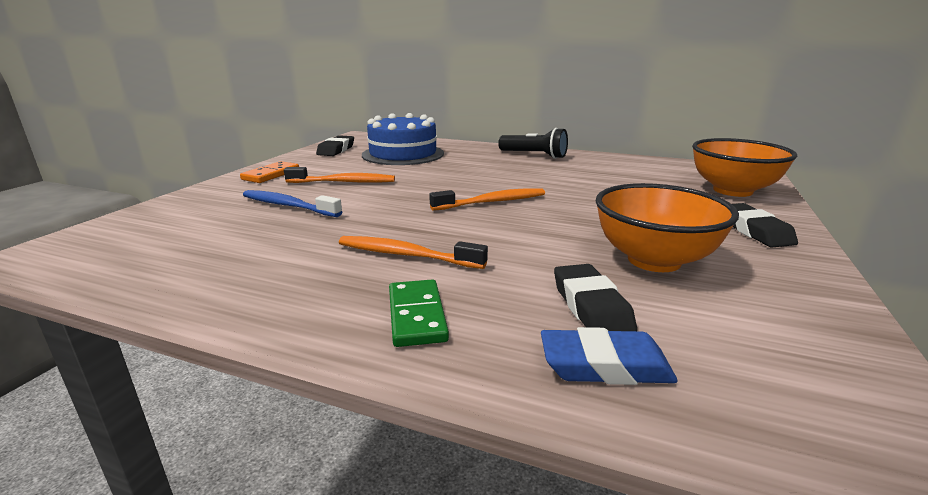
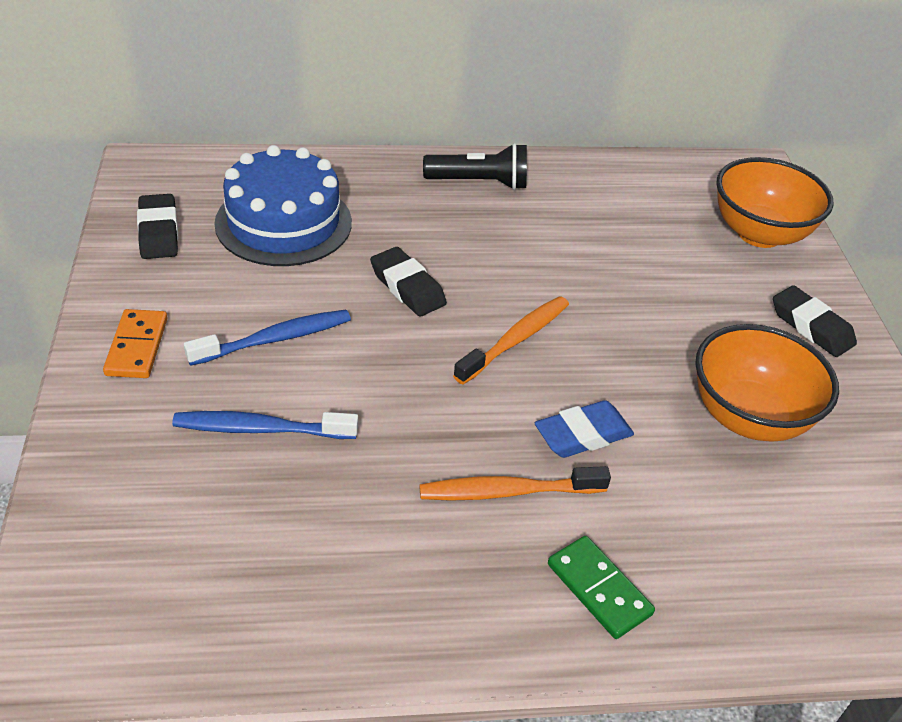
camera: 30 degrees left, 20 degrees up
(344, 182) = (275, 339): orange toothbrush -> blue toothbrush
(591, 307) = (734, 517): black eraser -> black eraser (407, 287)
(605, 366) = (785, 593): blue eraser -> blue eraser (583, 435)

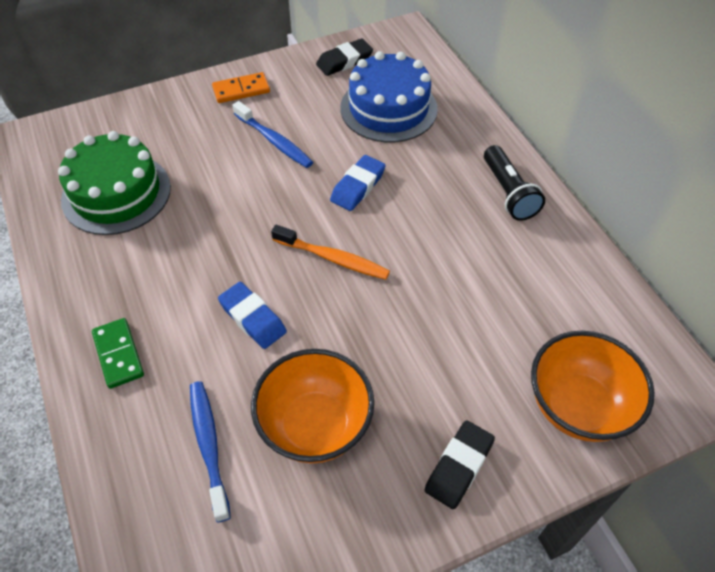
camera: 75 degrees right, 10 degrees up
(261, 429) = (197, 160): blue toothbrush -> blue toothbrush (209, 446)
(275, 542) = (116, 193): none -> green cake
(407, 287) = (358, 187): black eraser -> blue eraser
(508, 491) = (186, 288): orange toothbrush -> none
(599, 589) = (118, 354): green domino -> green domino turned 60 degrees counterclockwise

